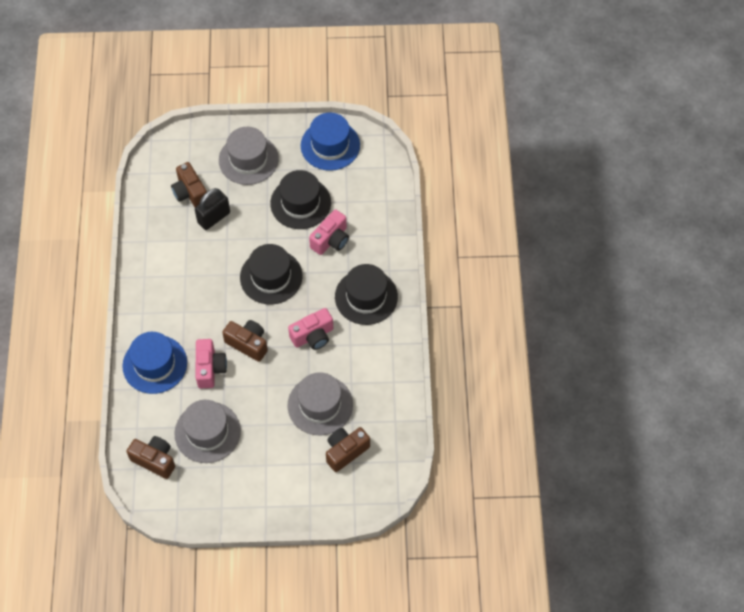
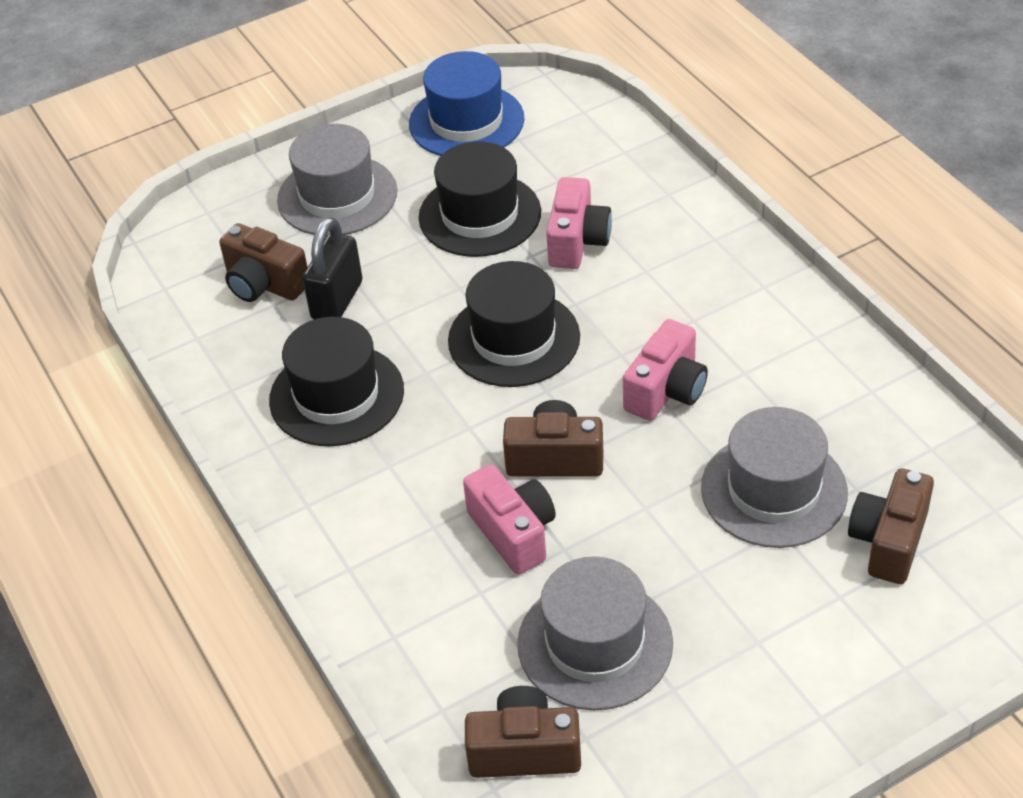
camera: 25 degrees left, 15 degrees down
(155, 364) = (396, 578): blue hat -> none
(366, 297) = (709, 292): black hat -> black hat (336, 395)

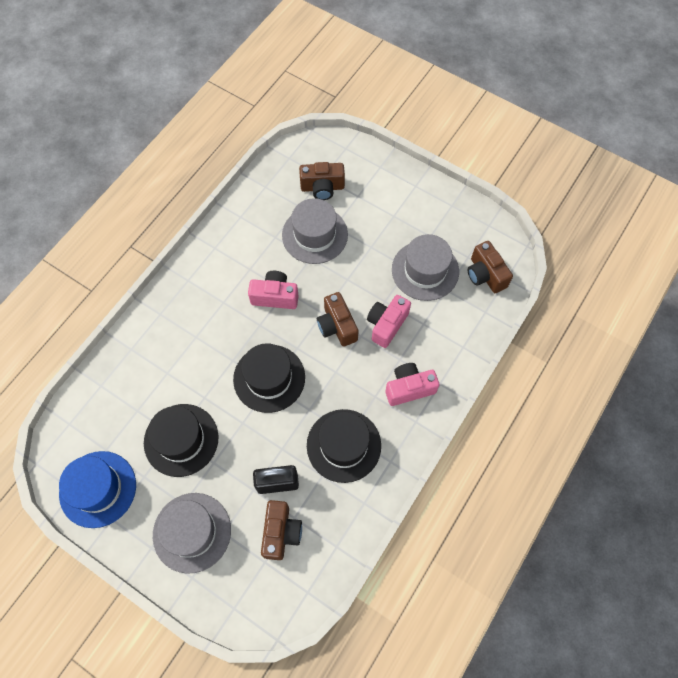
camera: 120 degrees left, 20 degrees up
(577, 241) = (185, 379): pink camera -> pink camera (409, 388)

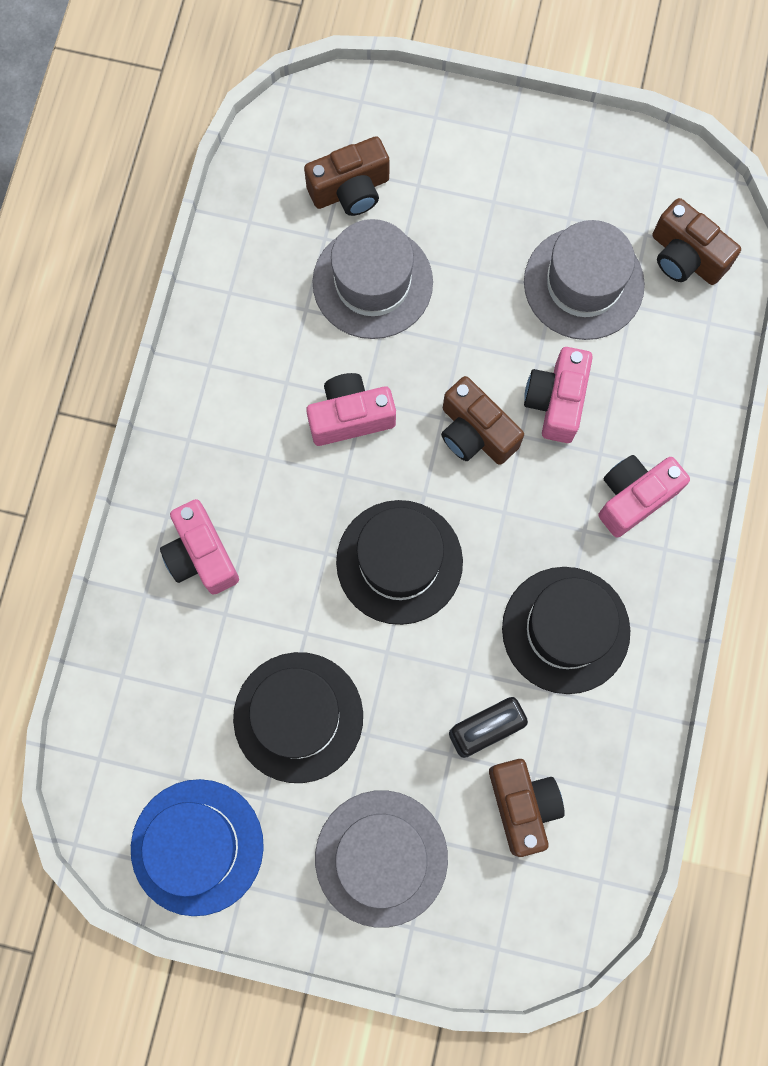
camera: 20 degrees left, 10 degrees up
(168, 339) = (201, 555): none -> pink camera

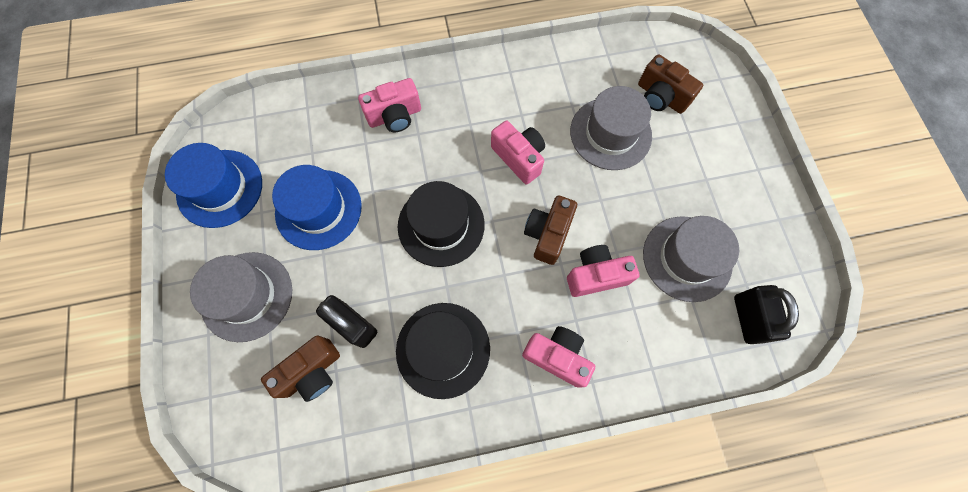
camera: 65 degrees right, 5 degrees down
(201, 555) = (395, 116): pink camera -> pink camera turned 150 degrees counterclockwise
(298, 717) = (318, 209): black hat -> blue hat
(685, 257) = (748, 318): brown camera -> black padlock

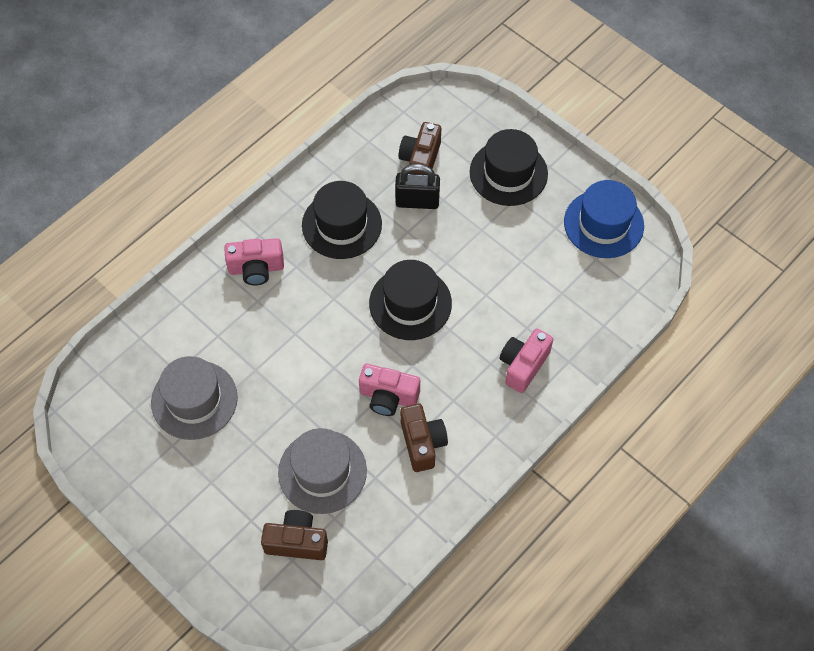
camera: 145 degrees right, 10 degrees down
(247, 296) = (508, 173): grey hat -> black hat
(318, 209) = (514, 256): blue hat -> none
(547, 234) = (320, 349): brown camera -> brown camera (422, 443)
(596, 275) = (261, 341): pink camera -> none
(748, 318) = (122, 382): black padlock -> none

